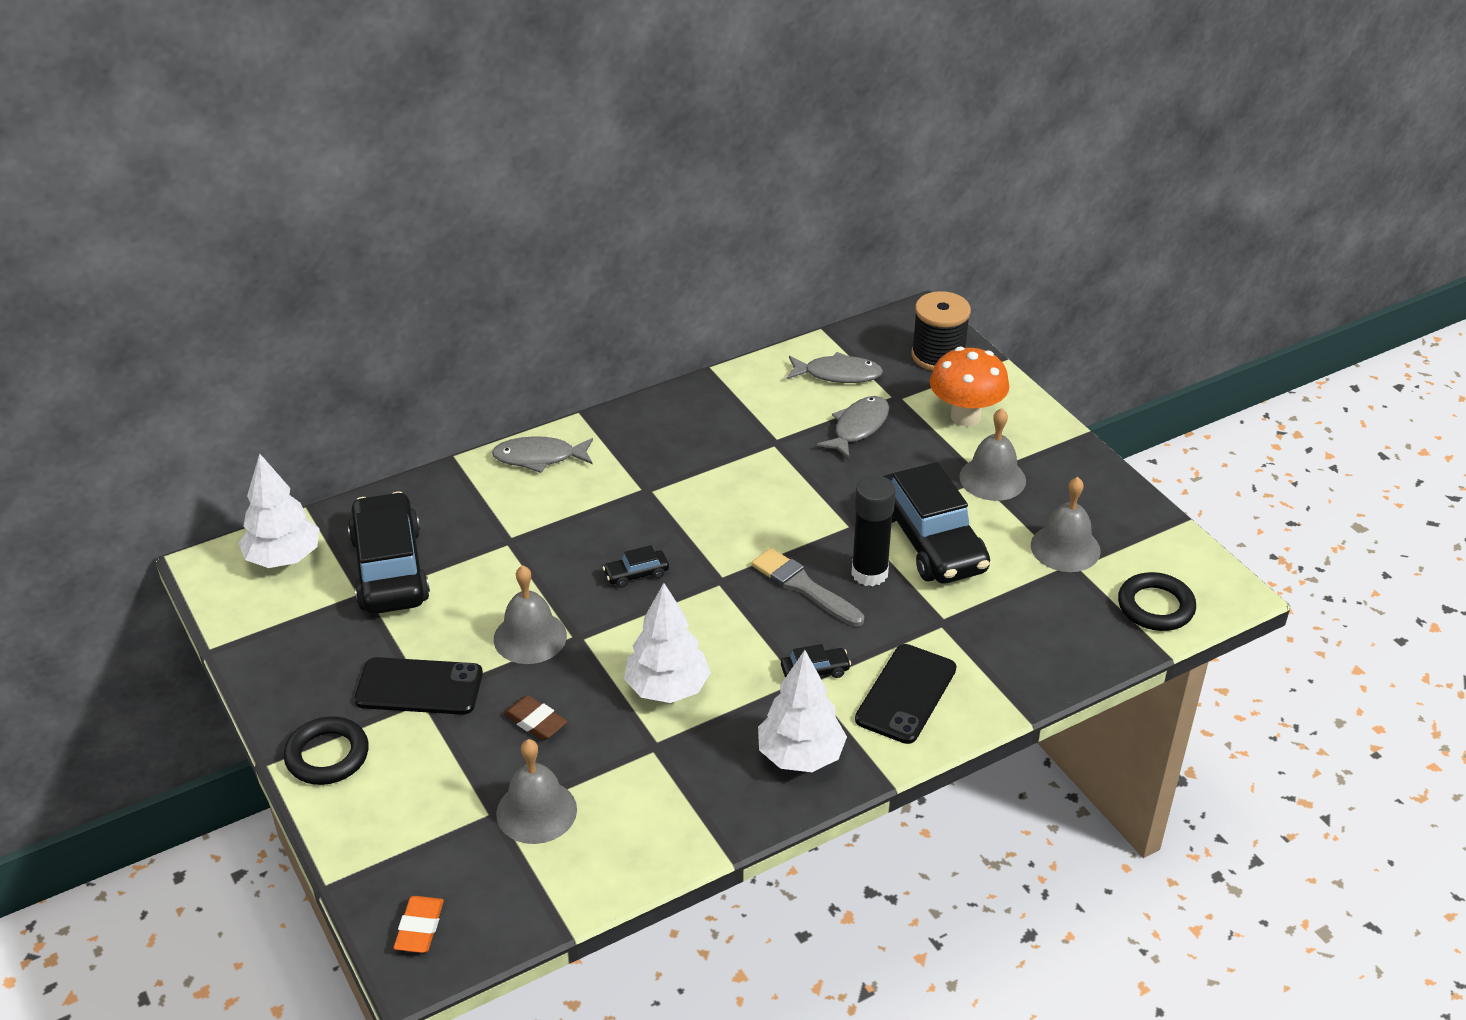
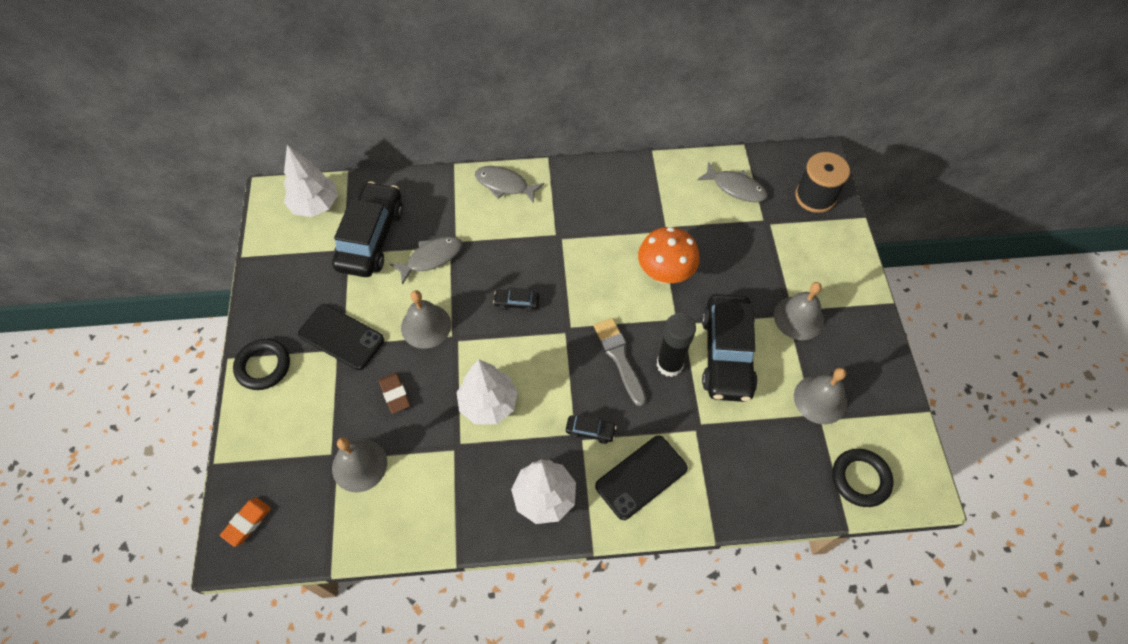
camera: 25 degrees right, 20 degrees up
(858, 427) = (726, 238): grey fish -> grey fish (431, 258)
(965, 416) = (807, 256): orange mushroom -> orange mushroom (665, 274)

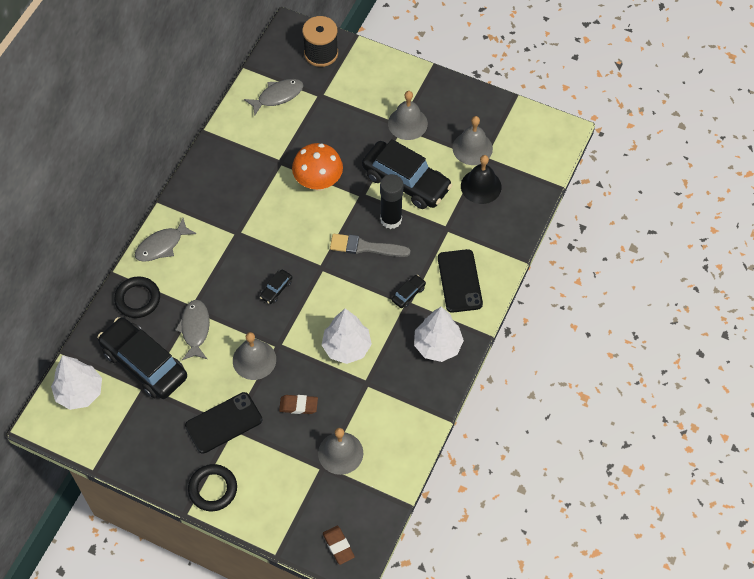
camera: 60 degrees left, 0 degrees up
(247, 522) = (338, 546): orange eraser -> brown eraser
(778, 435) = (481, 186): none -> black bell
(860, 479) = (537, 160): black ring -> black ring (137, 299)

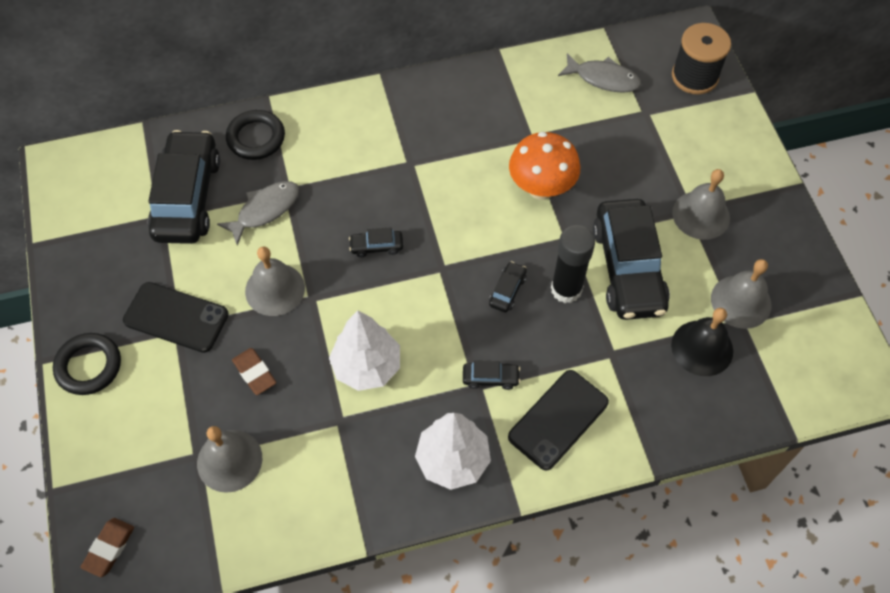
camera: 50 degrees right, 0 degrees up
(80, 392) = (111, 168): white tree -> none
(162, 245) = (334, 112): grey fish -> none
(365, 247) = (507, 291): grey brush -> black car

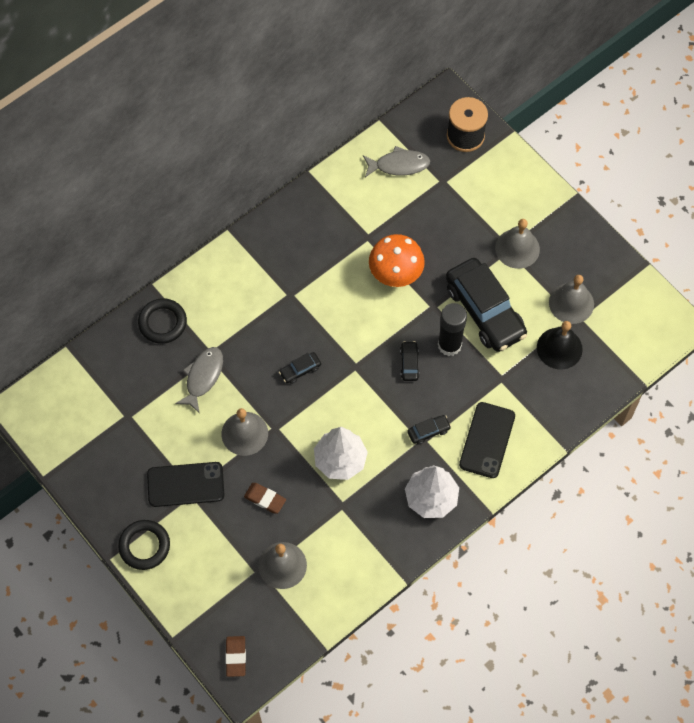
camera: 25 degrees left, 5 degrees up
(188, 197) = (139, 391): black car -> none

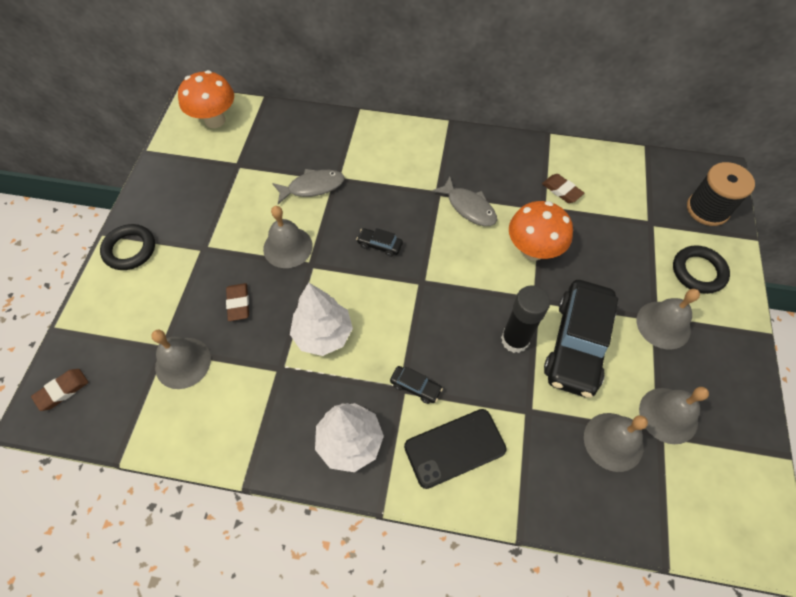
camera: 50 degrees right, 5 degrees down
(59, 402) = (215, 120): none -> orange mushroom
(162, 323) = (334, 134): black ring -> black ring (698, 272)
(185, 484) = (208, 239): black phone -> none
(365, 211) = (561, 190): none -> brown eraser
(399, 165) = (626, 184): grey fish -> grey fish (468, 207)
(409, 363) = (465, 321): black car -> none
(559, 348) = (613, 441): black bell -> grey bell

